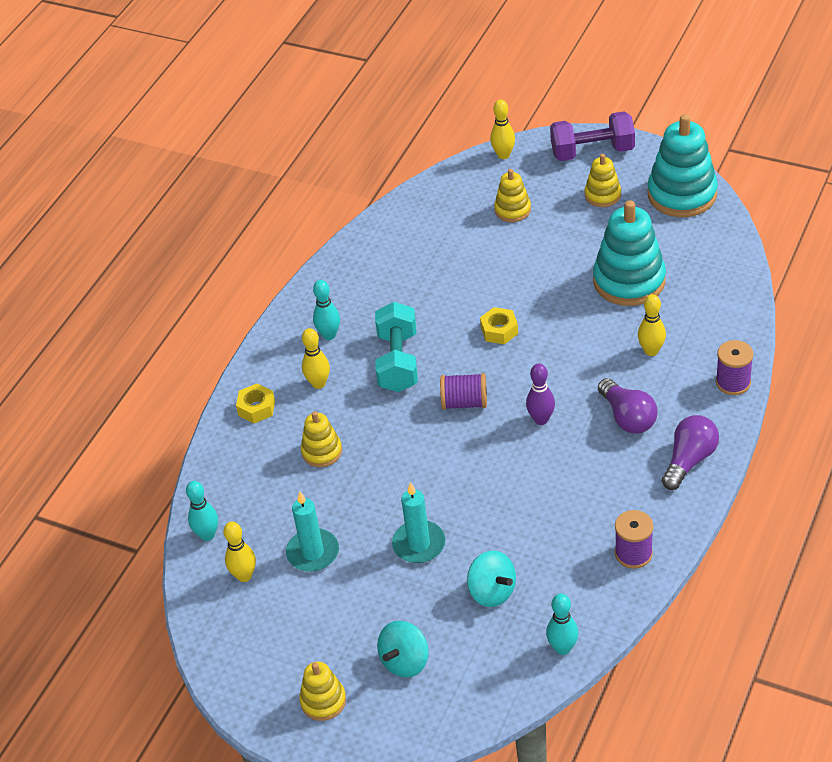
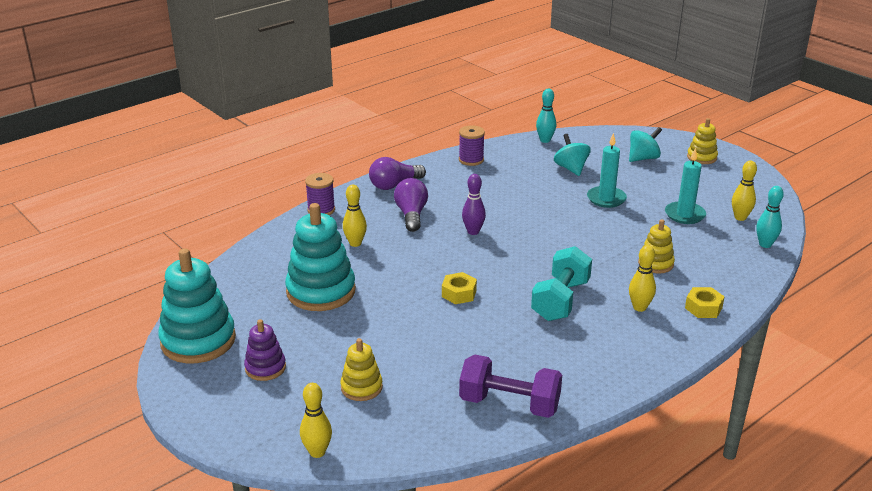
camera: 160 degrees left, 15 degrees down
(329, 335) = (613, 340): turquoise bowling pin -> none
(464, 402) = (523, 258): purple spool -> none
(592, 151) = (226, 416): purple dumbbell -> purple dumbbell (509, 404)
(602, 195) = (265, 368): yellow stacking toy -> purple stacking toy

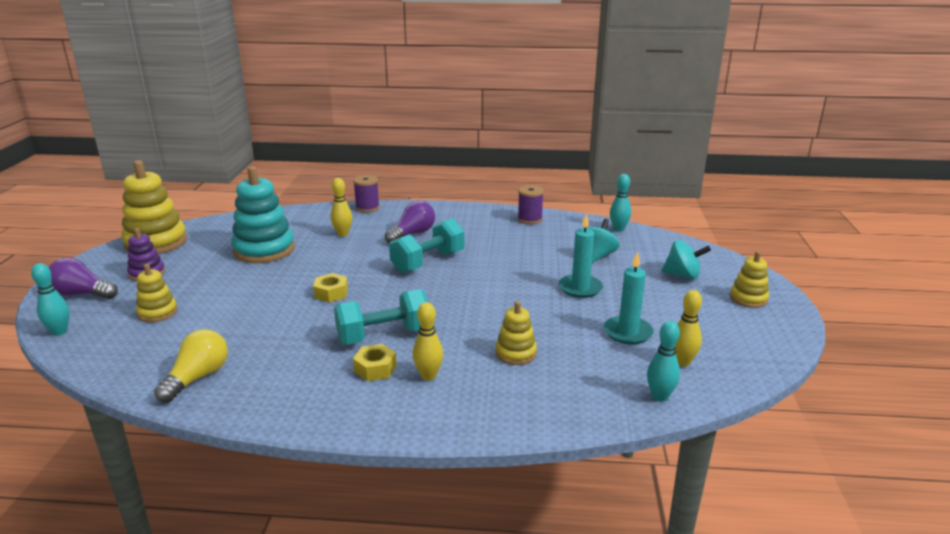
camera: 45 degrees right, 5 degrees down
(198, 340) = (156, 242): turquoise stacking toy -> yellow stacking toy
(317, 452) = (59, 332): yellow bowling pin -> turquoise bowling pin
(394, 185) = (442, 213): purple light bulb -> purple light bulb (82, 294)
(473, 232) = (428, 262): purple bowling pin -> turquoise dumbbell
(509, 404) = (197, 378): purple dumbbell -> yellow light bulb
(703, 308) = (480, 409): yellow nut -> yellow nut (375, 368)

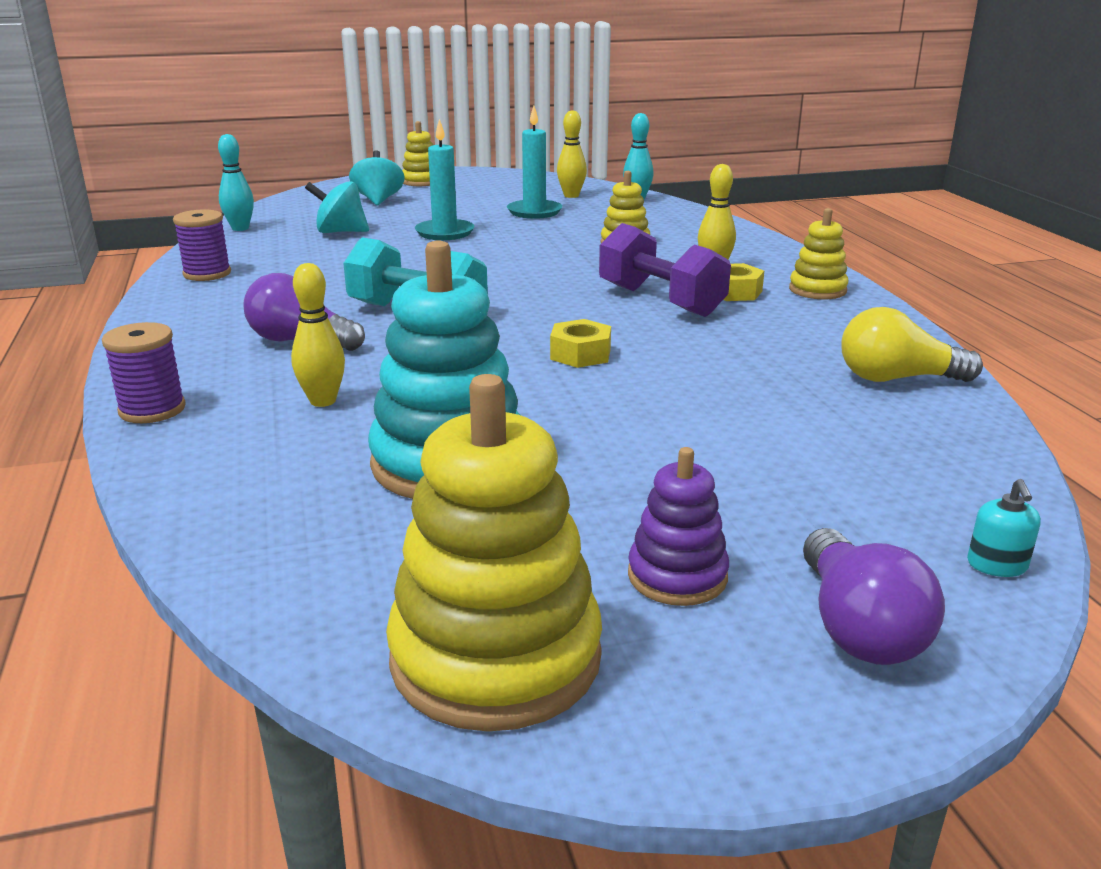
camera: 110 degrees left, 0 degrees up
(59, 332) = (997, 565): turquoise bowling pin -> turquoise soap dispenser
(157, 312) = (802, 482): yellow stacking toy -> yellow stacking toy (817, 290)
(383, 335) = (660, 301): turquoise dumbbell -> purple dumbbell

